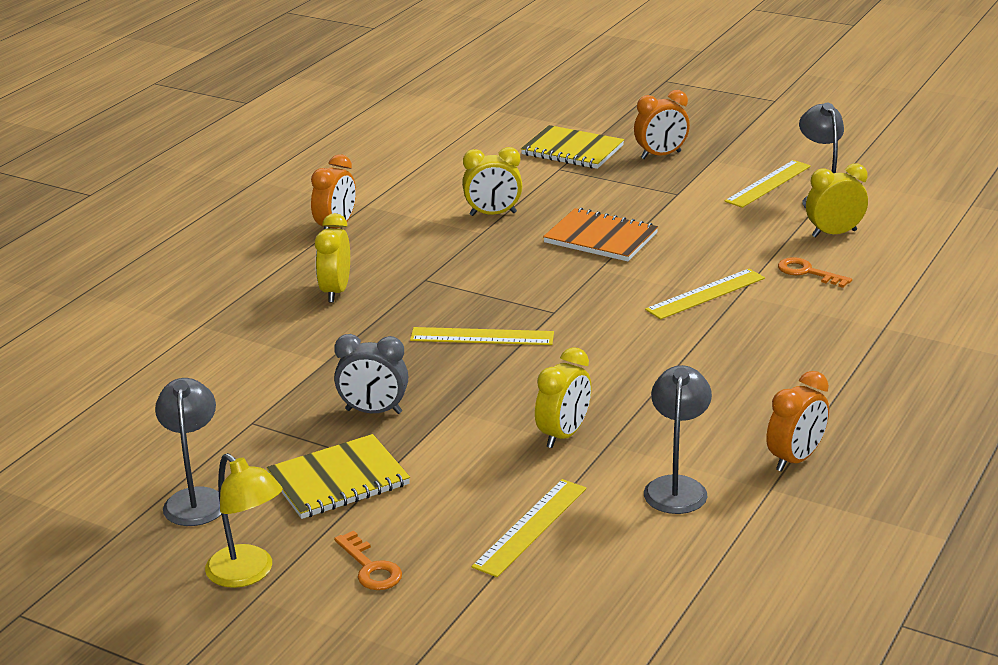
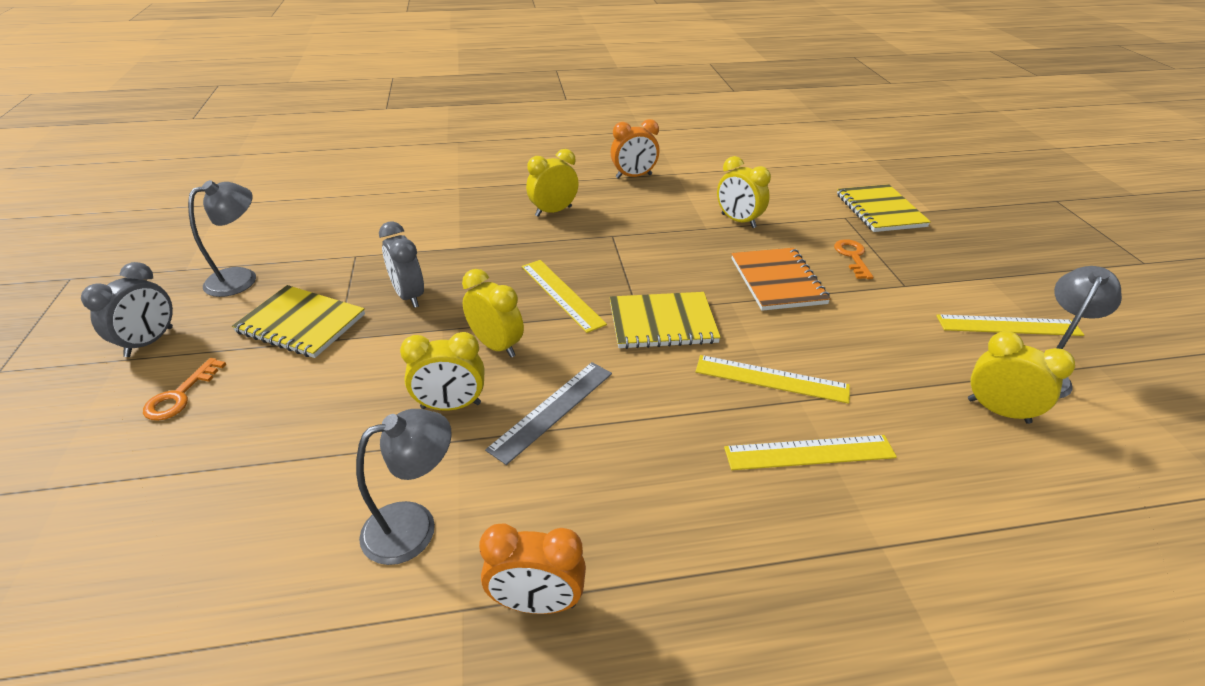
camera: 50 degrees right, 10 degrees up
(248, 574) = (149, 342): yellow lamp -> grey clock
(512, 391) = (496, 346): none -> yellow clock
(530, 527) = (285, 457): yellow ruler -> yellow ruler (809, 452)
(584, 308) = (662, 323): none -> yellow notebook
(625, 393) = (552, 410): none -> grey ruler
(661, 155) = (946, 250): orange clock -> none
(807, 272) = (901, 427): orange key -> orange key (852, 257)

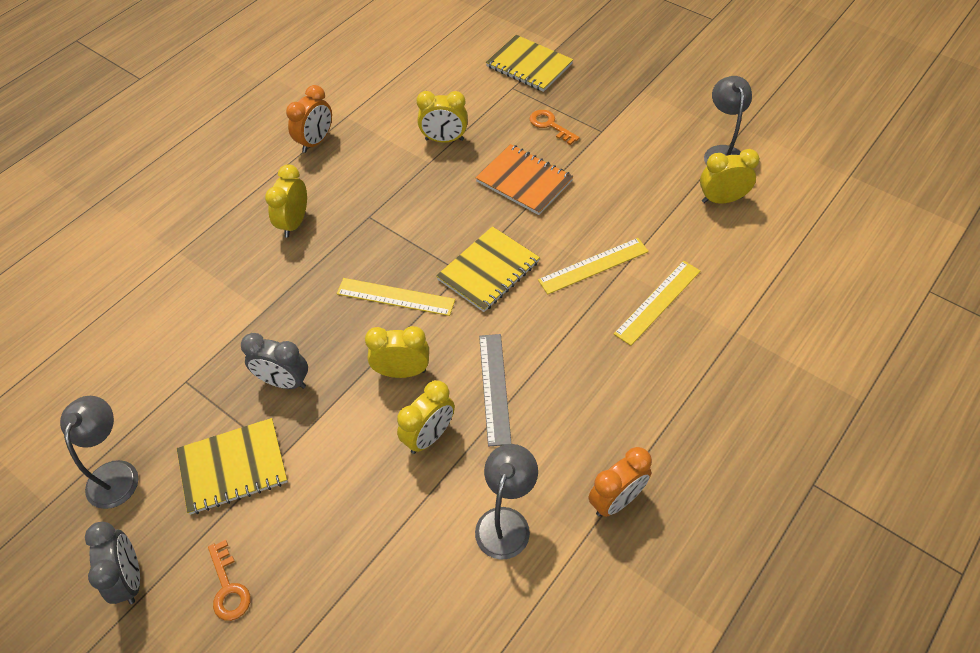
camera: 40 degrees left, 15 degrees up
(1008, 325) = (681, 127): yellow ruler -> none

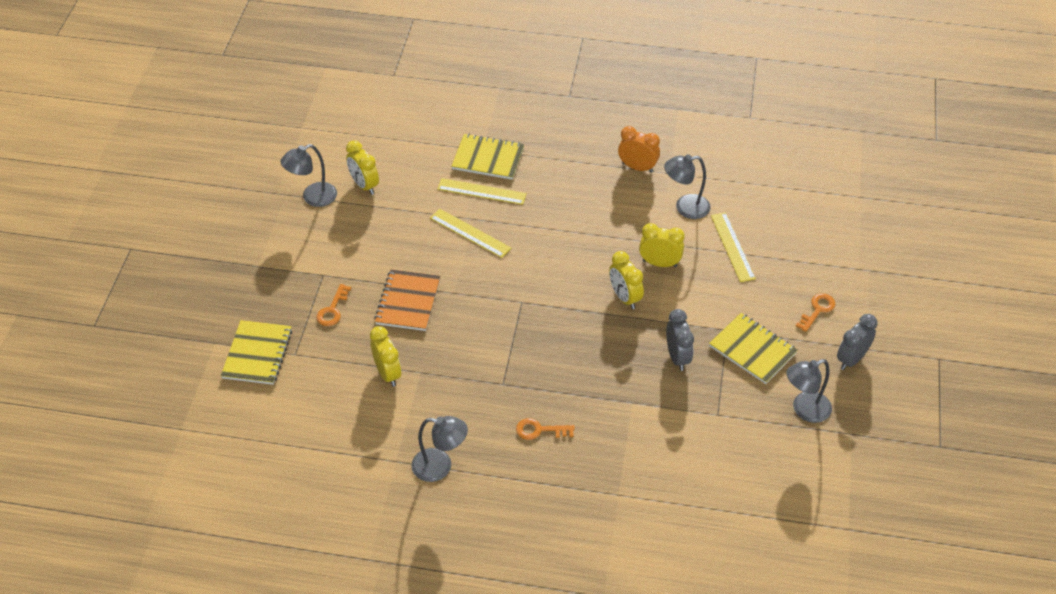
camera: 120 degrees left, 5 degrees down
(294, 223) = (539, 430): yellow clock -> orange key
(316, 141) = (440, 467): orange clock -> grey lamp
(395, 297) = (568, 330): yellow ruler -> yellow ruler (732, 246)
(488, 271) = (510, 287): yellow notebook -> yellow notebook (488, 158)
(494, 388) = (603, 246): grey ruler -> none

